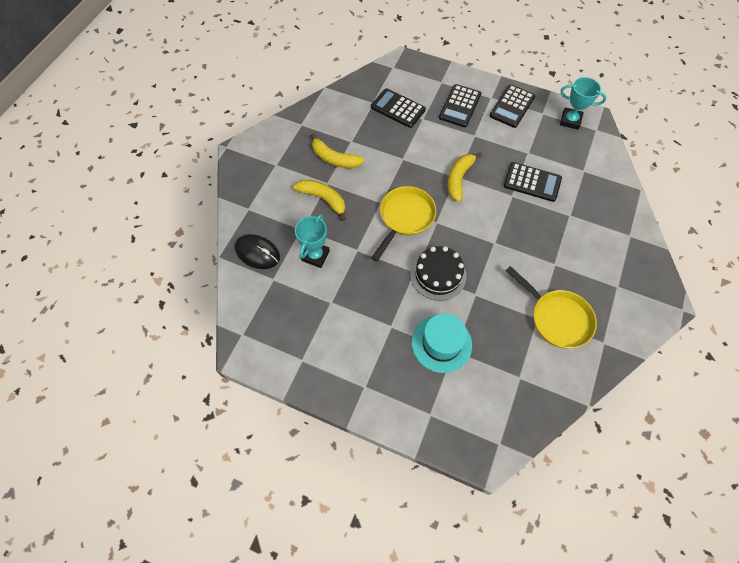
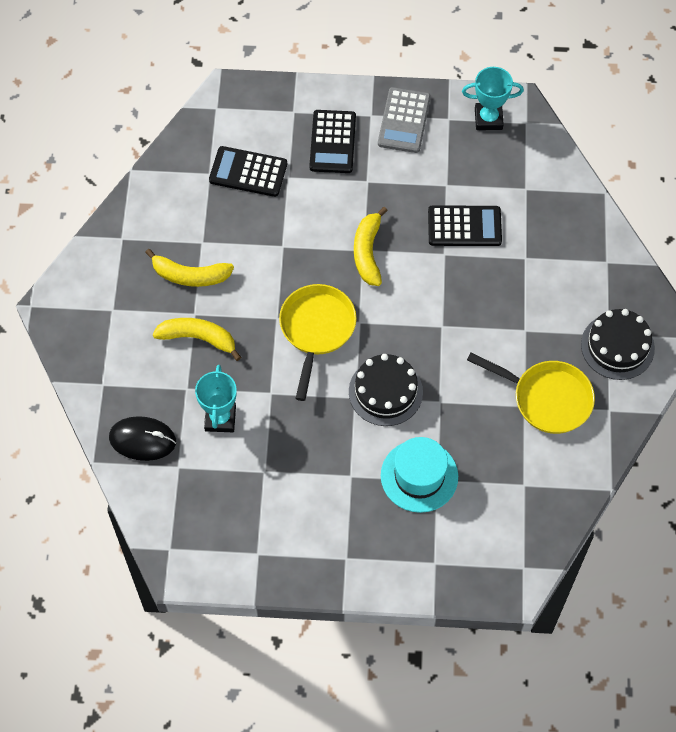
camera: 20 degrees left, 0 degrees up
(512, 106) = (404, 121): black calculator -> grey calculator
(622, 297) = (617, 346): none -> black cake

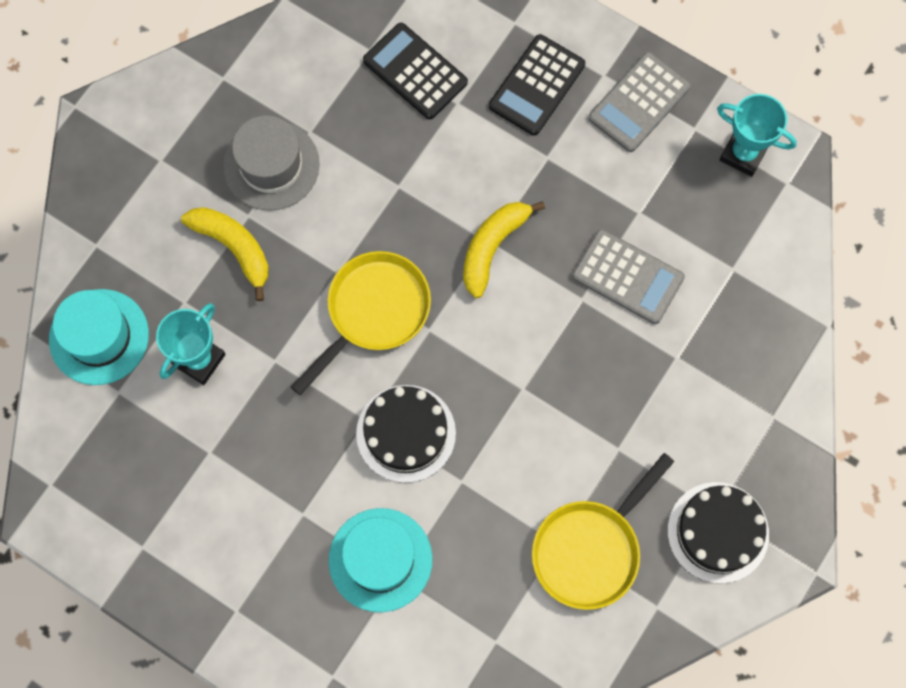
camera: 30 degrees right, 10 degrees up
(142, 440) = (99, 337): black mouse -> turquoise hat
(190, 275) = (271, 165): yellow banana -> grey hat
(464, 226) = (627, 277): black calculator -> grey calculator
(547, 398) = (590, 550): yellow pan -> yellow pan turned 75 degrees clockwise

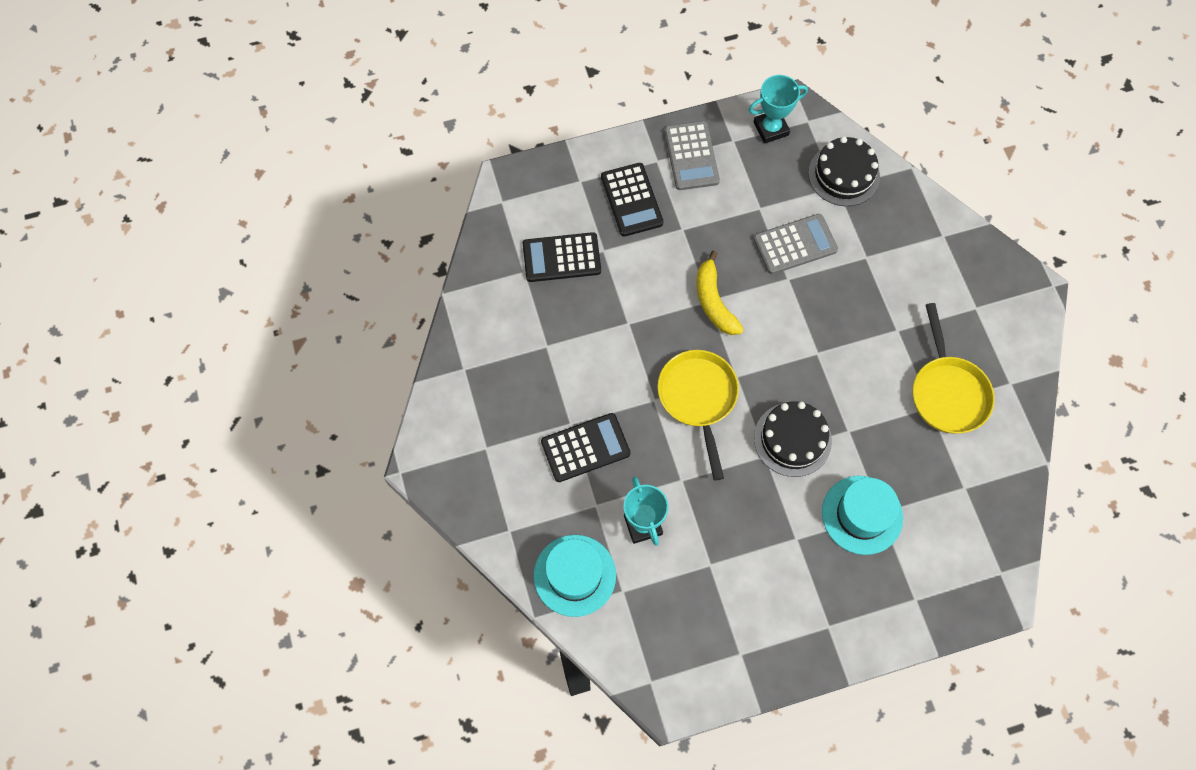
camera: 50 degrees left, 5 degrees down
(234, 248) = (585, 448): yellow banana -> black calculator
(271, 165) = (549, 385): grey hat -> none
(718, 532) = (990, 317): black cake -> black cake (844, 175)

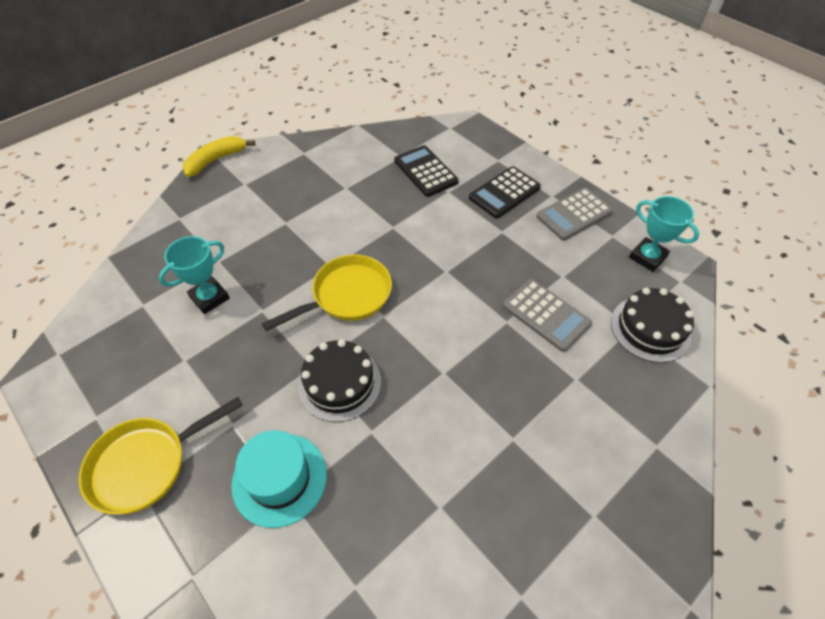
camera: 65 degrees right, 15 degrees down
(574, 575) = (150, 269): turquoise hat -> none
(585, 448) = (267, 238): black calculator -> none
(714, 301) = (447, 275): yellow banana -> yellow banana (216, 160)
(947, 392) = (468, 521): yellow pan -> yellow pan (146, 464)

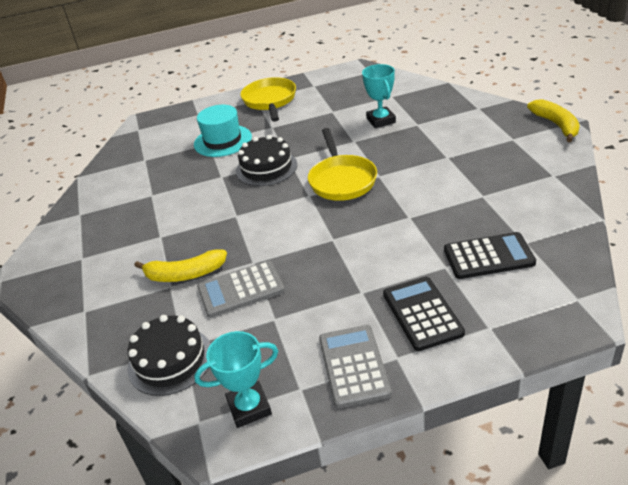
camera: 120 degrees right, 15 degrees down
(554, 374) = (185, 274): none -> yellow banana

